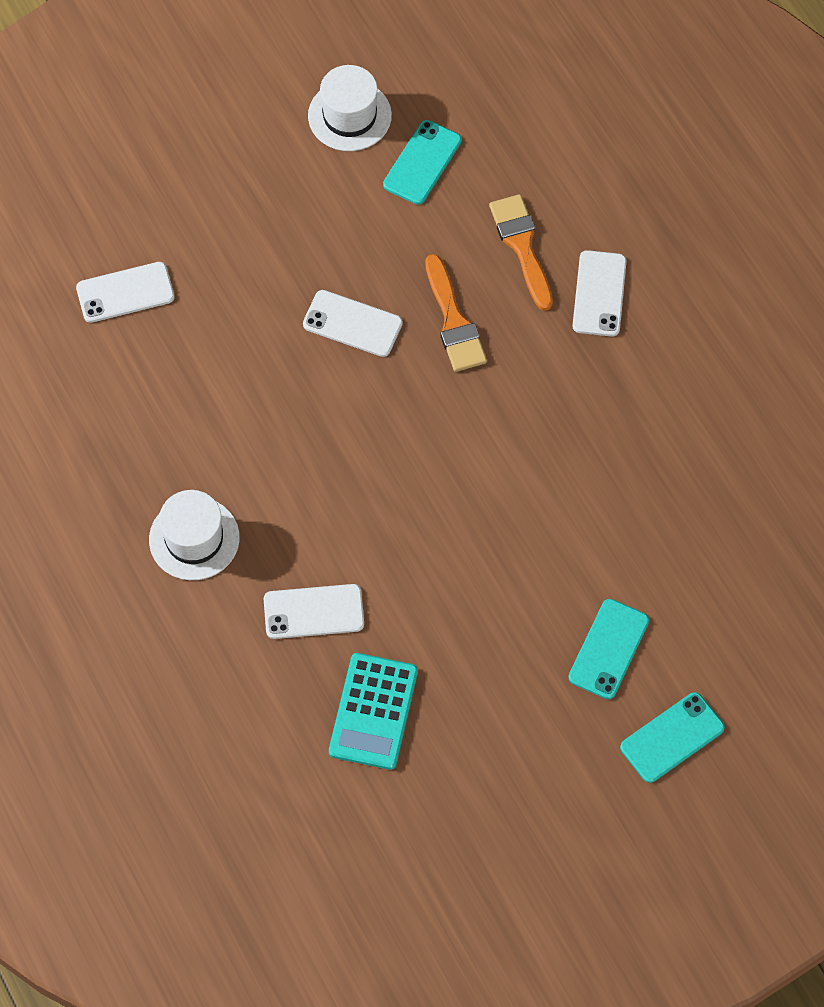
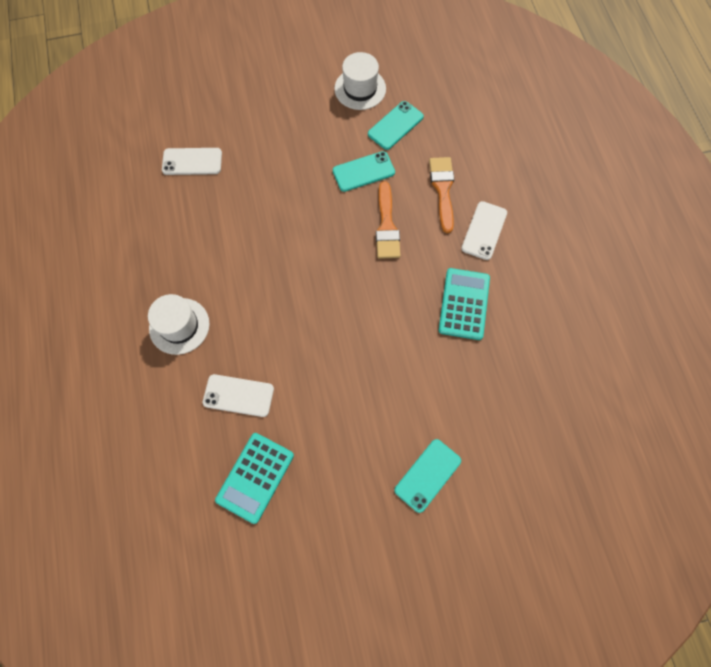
camera: 15 degrees right, 5 degrees up
(352, 324) = (323, 213): white phone -> none
(598, 407) = (464, 304): none -> turquoise calculator
(672, 737) = (455, 554): turquoise phone -> turquoise phone (363, 171)

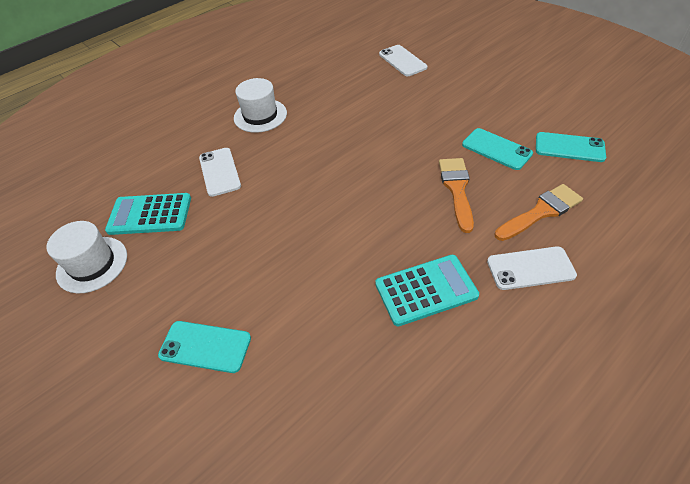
camera: 65 degrees right, 20 degrees down
(360, 89) = (577, 110): white hat -> white hat (92, 264)
(386, 226) = (457, 189): orange brush -> orange brush turned 120 degrees clockwise

